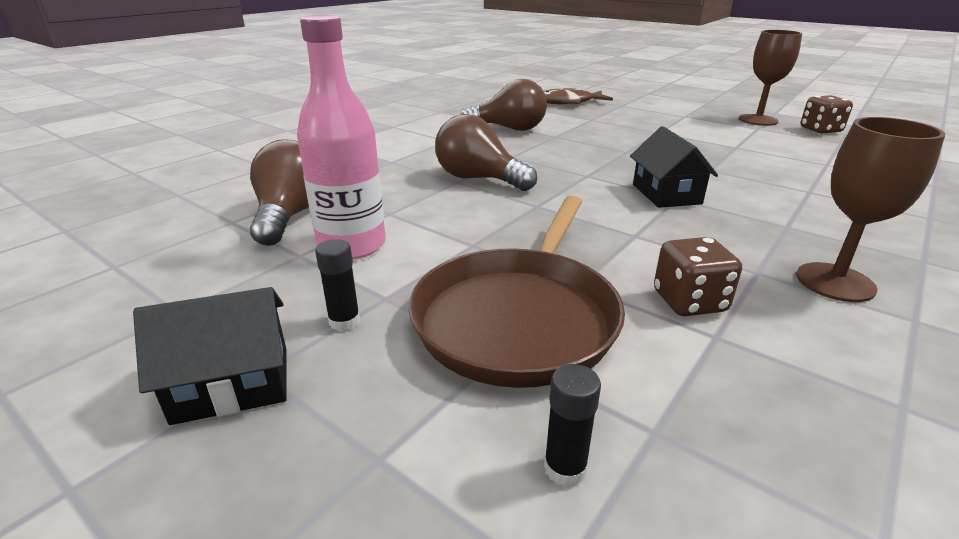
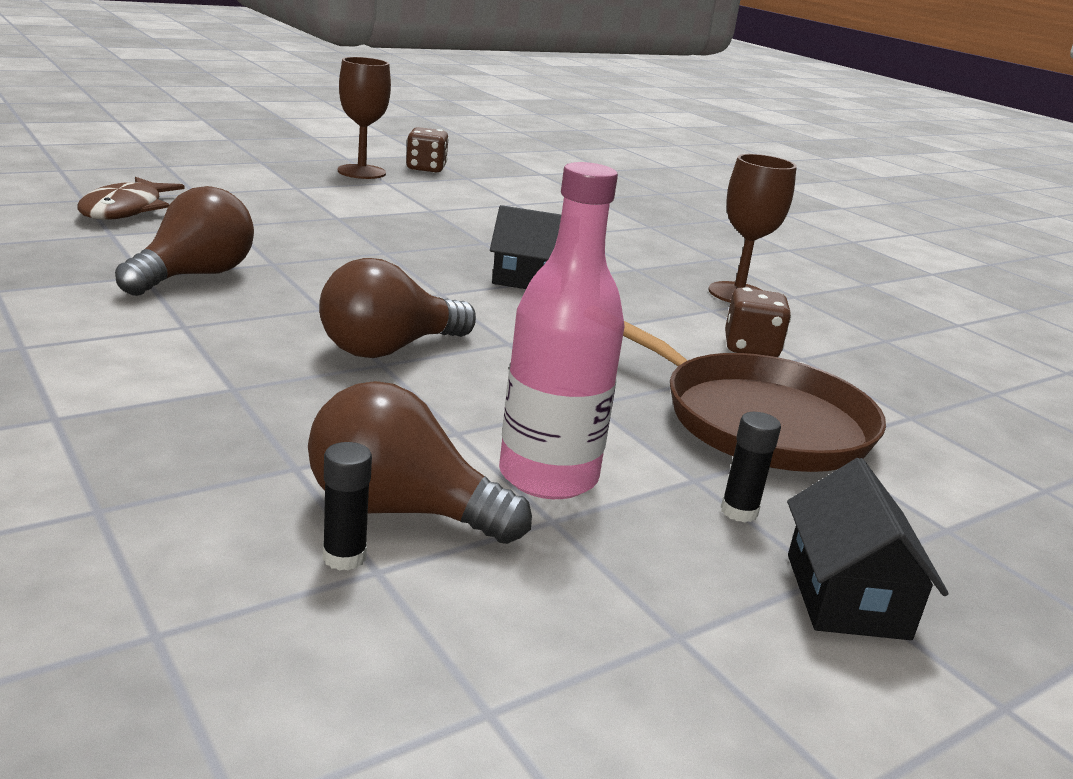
camera: 75 degrees left, 5 degrees down
(565, 468) = (950, 458): black glue stick -> black glue stick (344, 557)

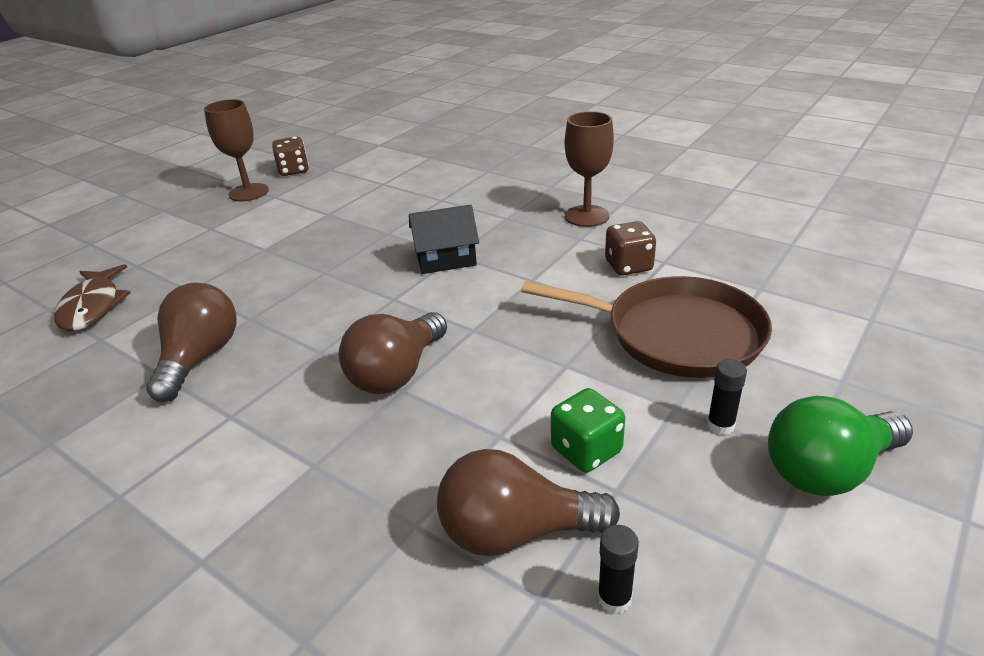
camera: 15 degrees left, 10 degrees up
(344, 557) = (509, 598): black glue stick -> black glue stick (614, 598)
(548, 476) = (586, 450): pink bottle -> green dice
(846, 596) = (828, 470): black house -> green light bulb

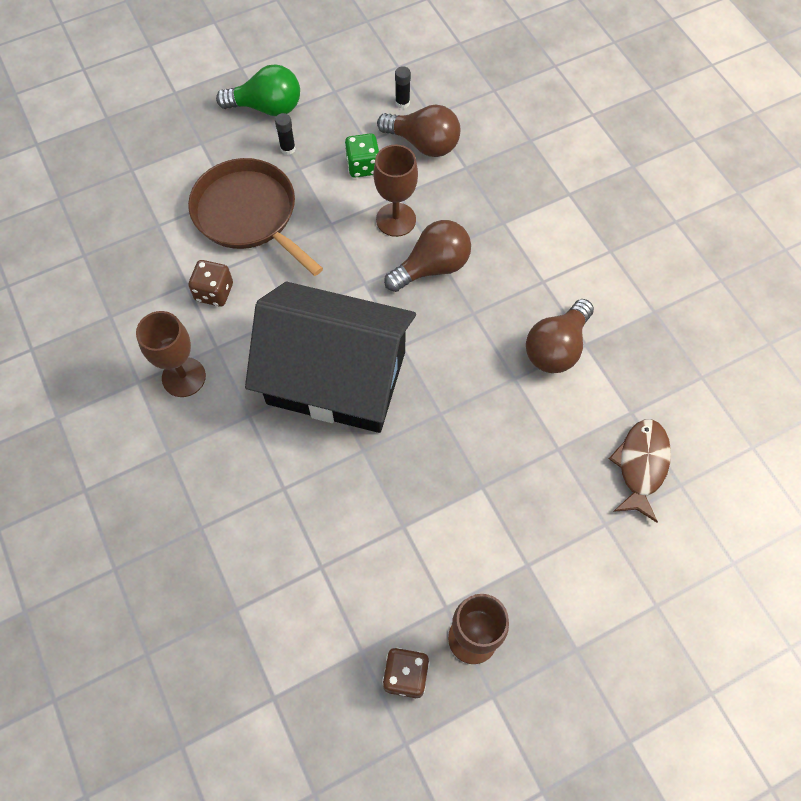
camera: 155 degrees left, 30 degrees up
(446, 259) = (336, 377): black house -> black house, size x2.37
(481, 403) = (396, 220): none -> brown goblet

